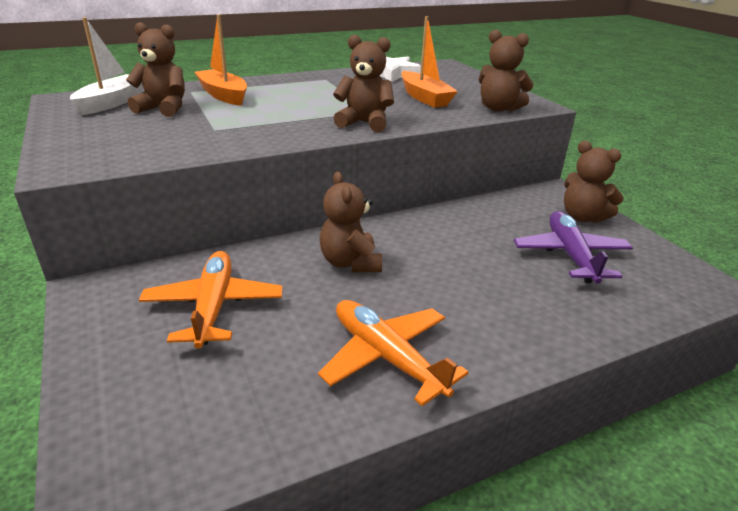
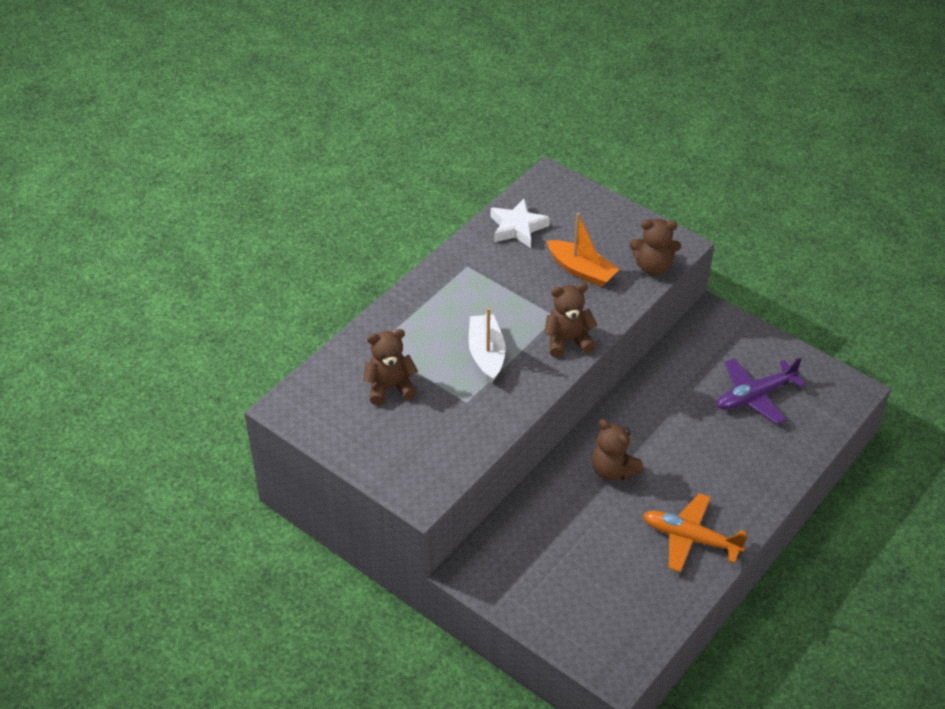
camera: 25 degrees left, 15 degrees up
(112, 103) = (336, 396): white boat -> white boat (486, 354)
(214, 306) = (559, 548): orange plane -> none
(223, 95) = (412, 341): orange boat -> none
(570, 255) = (754, 396): purple plane -> purple plane turned 90 degrees counterclockwise
(582, 217) = (746, 344): brown teddy bear -> none

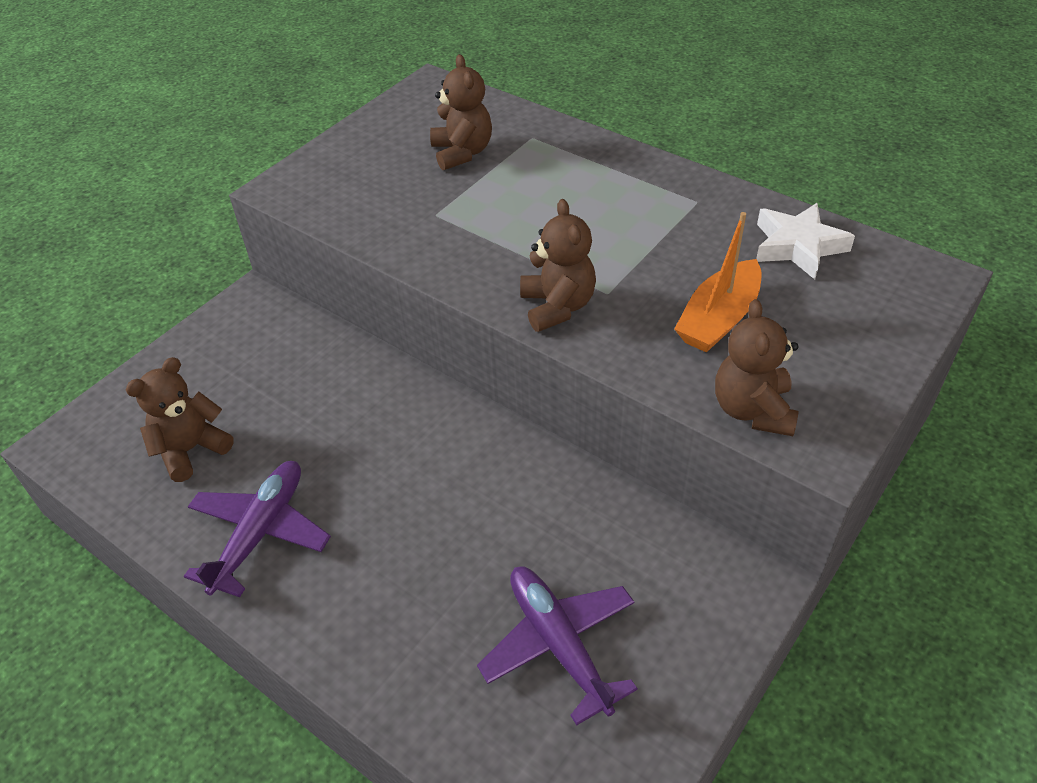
camera: 90 degrees right, 0 degrees up
(486, 354) = (523, 227): white boat -> none
(613, 470) = (398, 439): brown teddy bear -> brown teddy bear (191, 449)
(690, 538) = (260, 532): orange plane -> purple plane

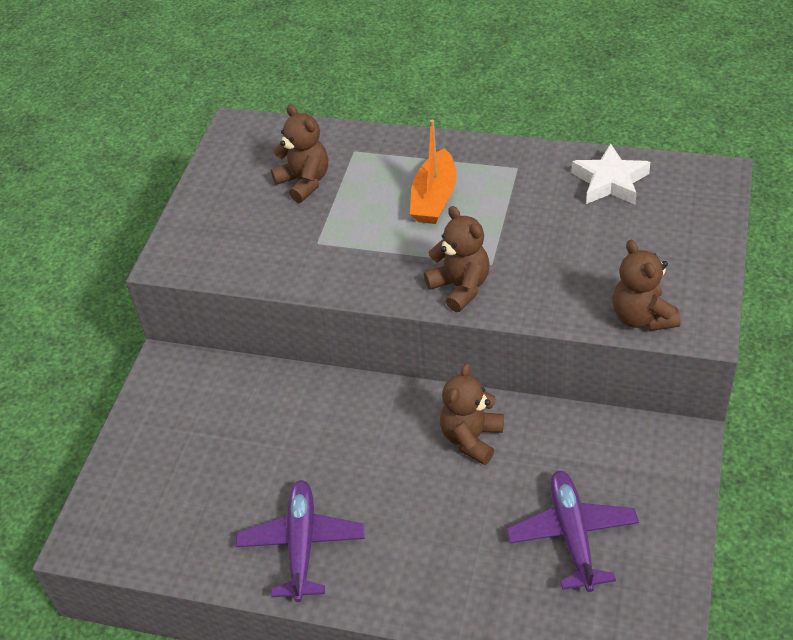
camera: 20 degrees left, 0 degrees up
(191, 449) = (200, 504): brown teddy bear -> brown teddy bear (471, 438)
(558, 644) = (572, 534): purple plane -> purple plane turned 45 degrees clockwise
(719, 319) = (583, 257): orange boat -> orange boat (434, 198)

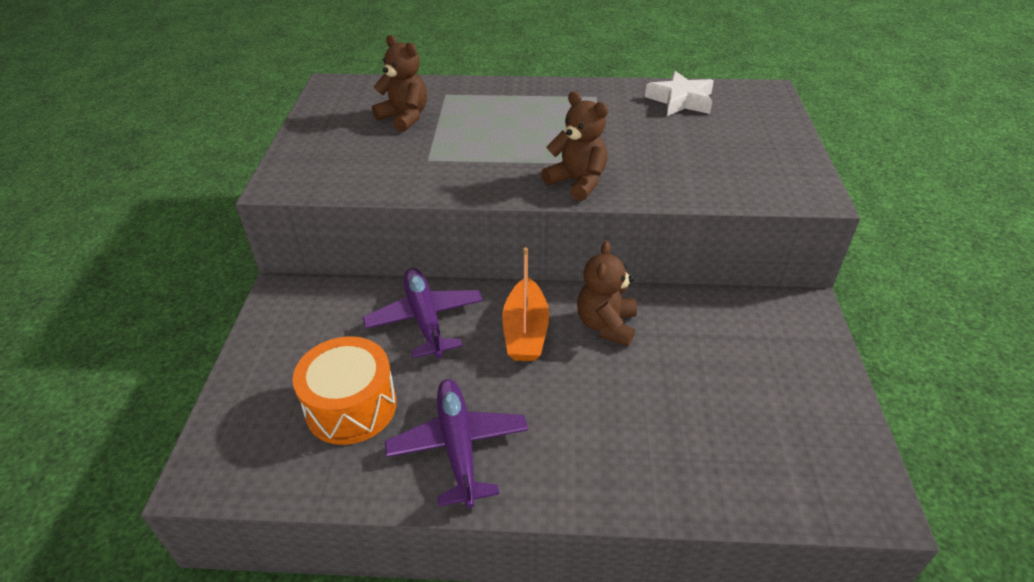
camera: 15 degrees left, 5 degrees down
(214, 494) = (351, 406): none -> orange drum
(434, 198) = (529, 121): orange boat -> orange boat (525, 331)
(572, 534) = (736, 401): purple plane -> purple plane (425, 319)
(642, 317) = (756, 191): brown teddy bear -> none

